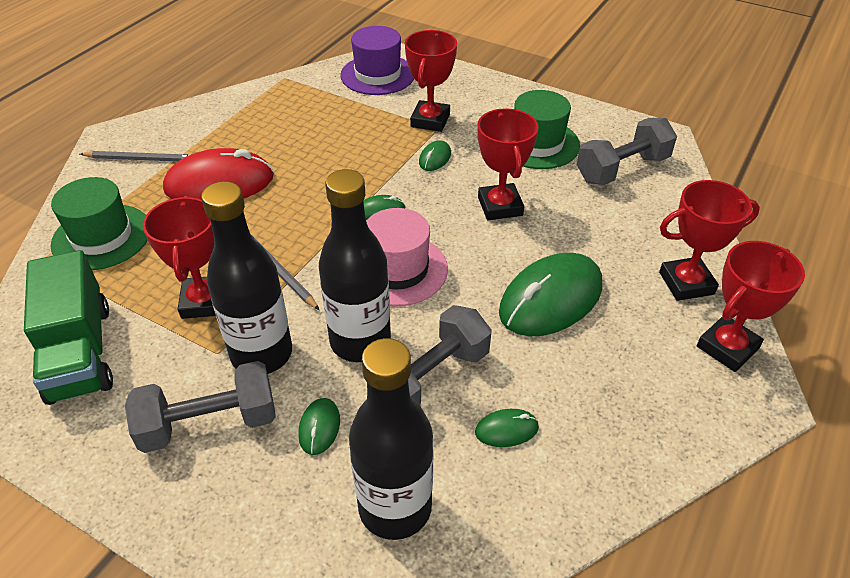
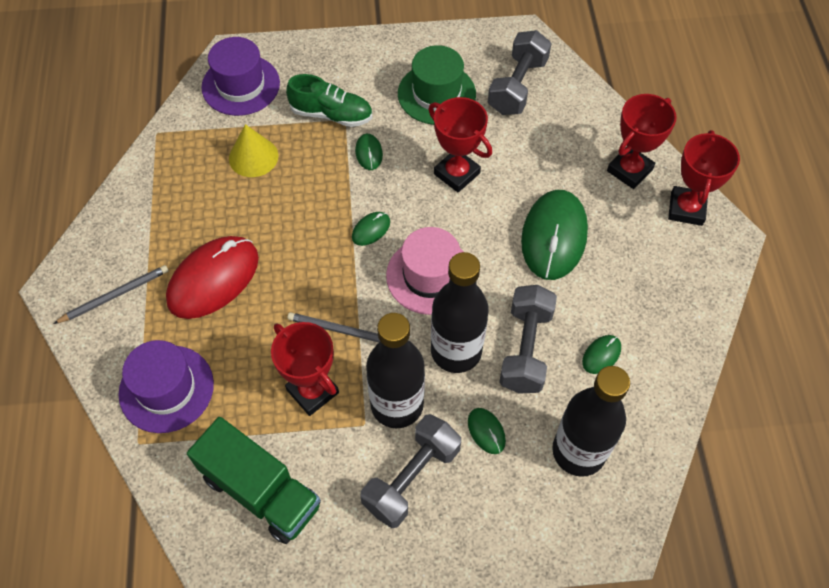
camera: 35 degrees left, 15 degrees up
(102, 237) = (166, 388): green hat -> purple hat
(338, 121) = (253, 157): none -> yellow cone
(430, 120) = (331, 114): red trophy -> green shoe

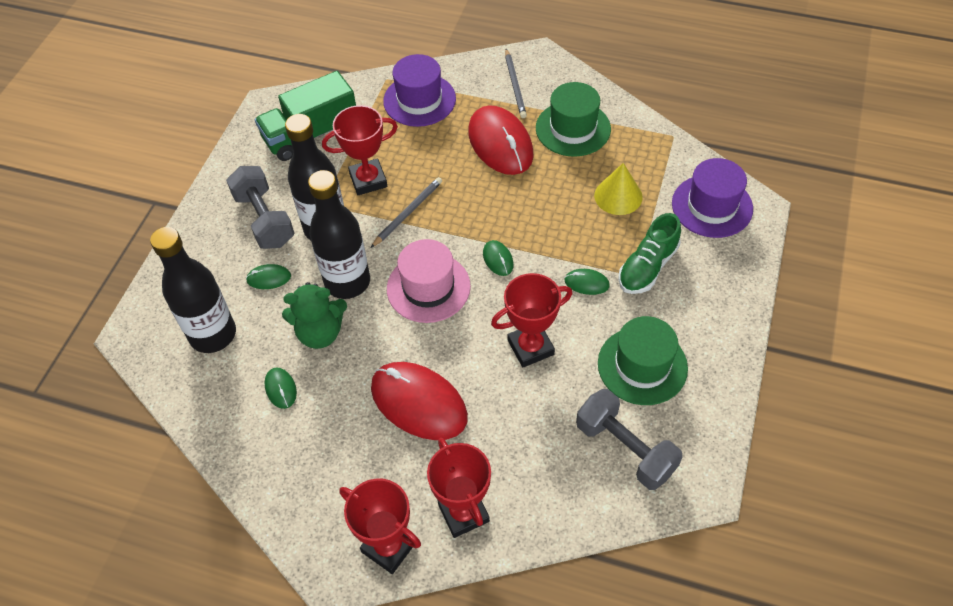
camera: 115 degrees right, 5 degrees down
(170, 219) = (573, 128): none -> green hat
(525, 349) = (320, 333): grey dumbbell -> green teddy bear
(554, 236) = (419, 403): green mouse -> red mouse

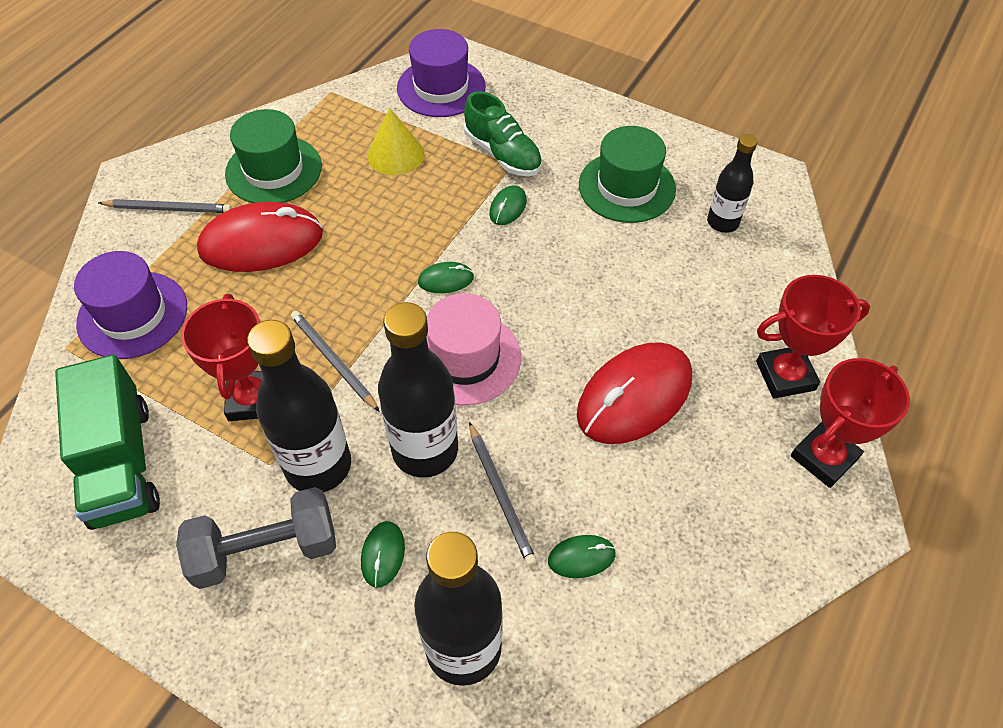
camera: 80 degrees left, 0 degrees up
(320, 333) = (501, 495): green teddy bear -> grey pencil
(530, 347) = (581, 274): red trophy -> none
(625, 448) = (722, 222): grey dumbbell -> black bottle

